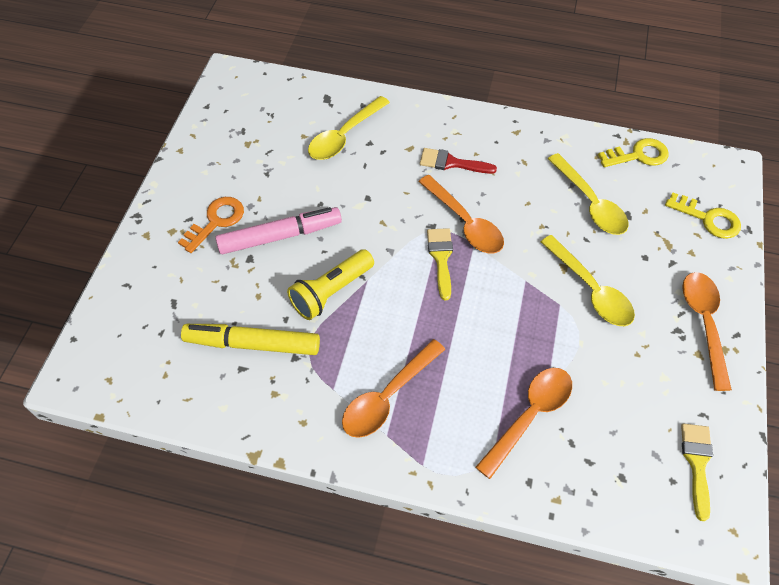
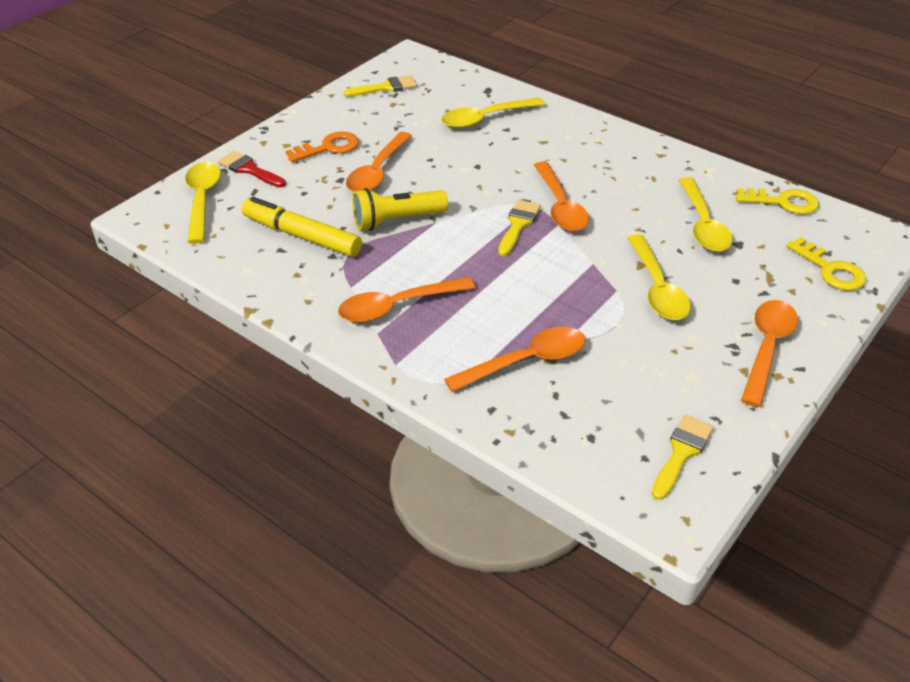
camera: 25 degrees right, 15 degrees down
(128, 334) = (202, 200): none -> yellow spoon
(229, 124) = (385, 87): none -> yellow brush
(280, 236) = (377, 171): pink marker -> orange spoon
(451, 163) = (577, 161): red brush -> red brush (249, 169)

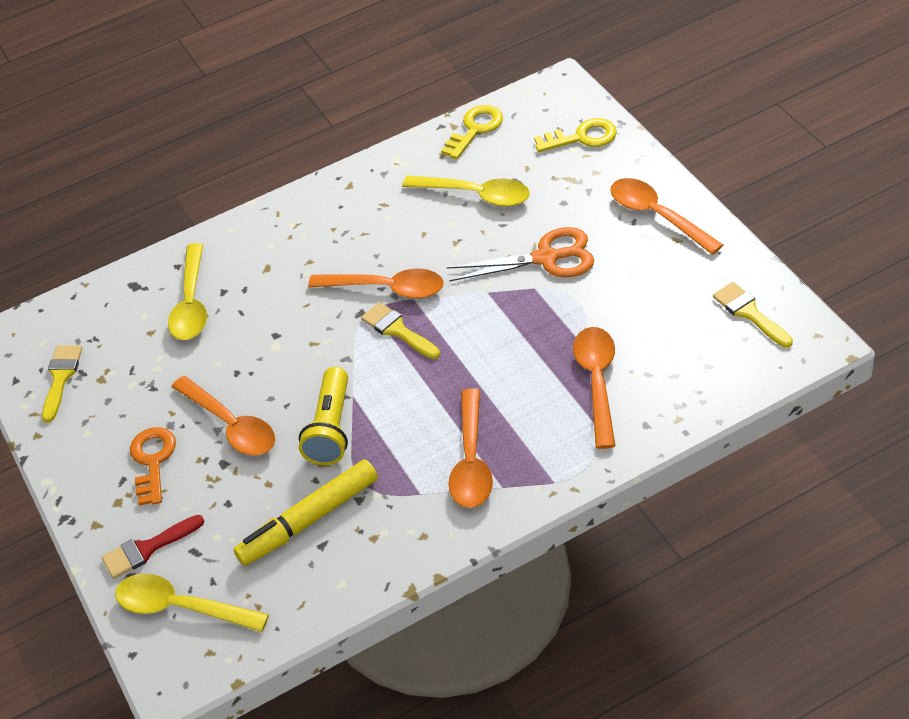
camera: 60 degrees left, 5 degrees up
(657, 288) = (546, 258): yellow spoon -> orange scissors

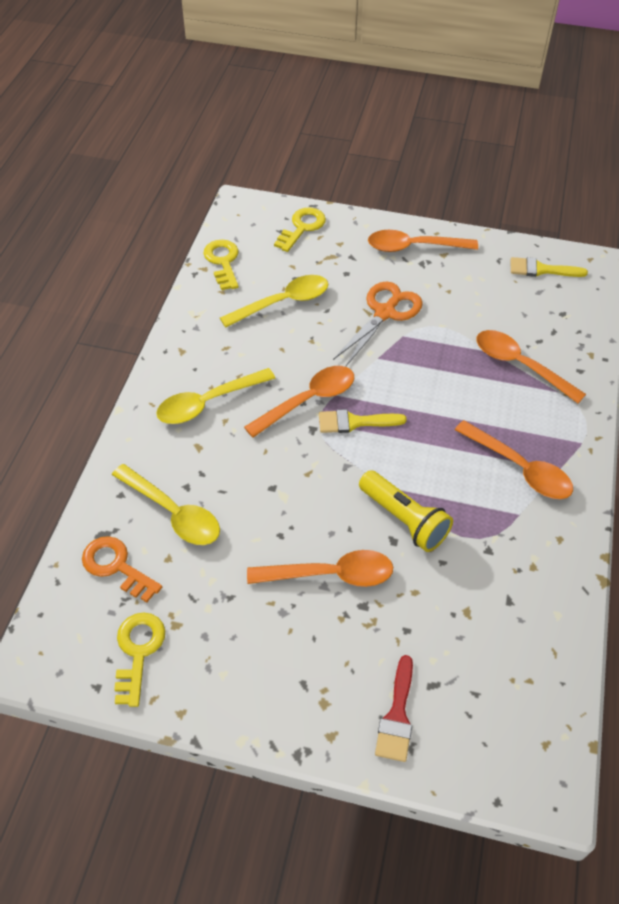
camera: 55 degrees left, 5 degrees up
(61, 378) = (138, 651): yellow brush -> yellow key
(152, 461) = (308, 649): orange key -> orange key (116, 566)
(182, 607) = (482, 732): yellow spoon -> yellow spoon (208, 402)
(309, 520) = (478, 592): yellow marker -> none

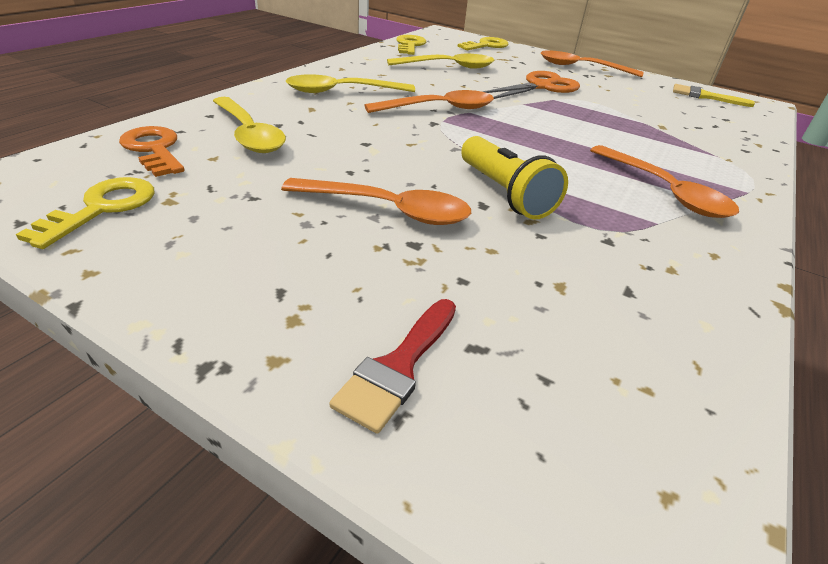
camera: 15 degrees right, 15 degrees down
(354, 422) = (480, 128): yellow brush -> none
(520, 365) = (675, 134): orange spoon -> none

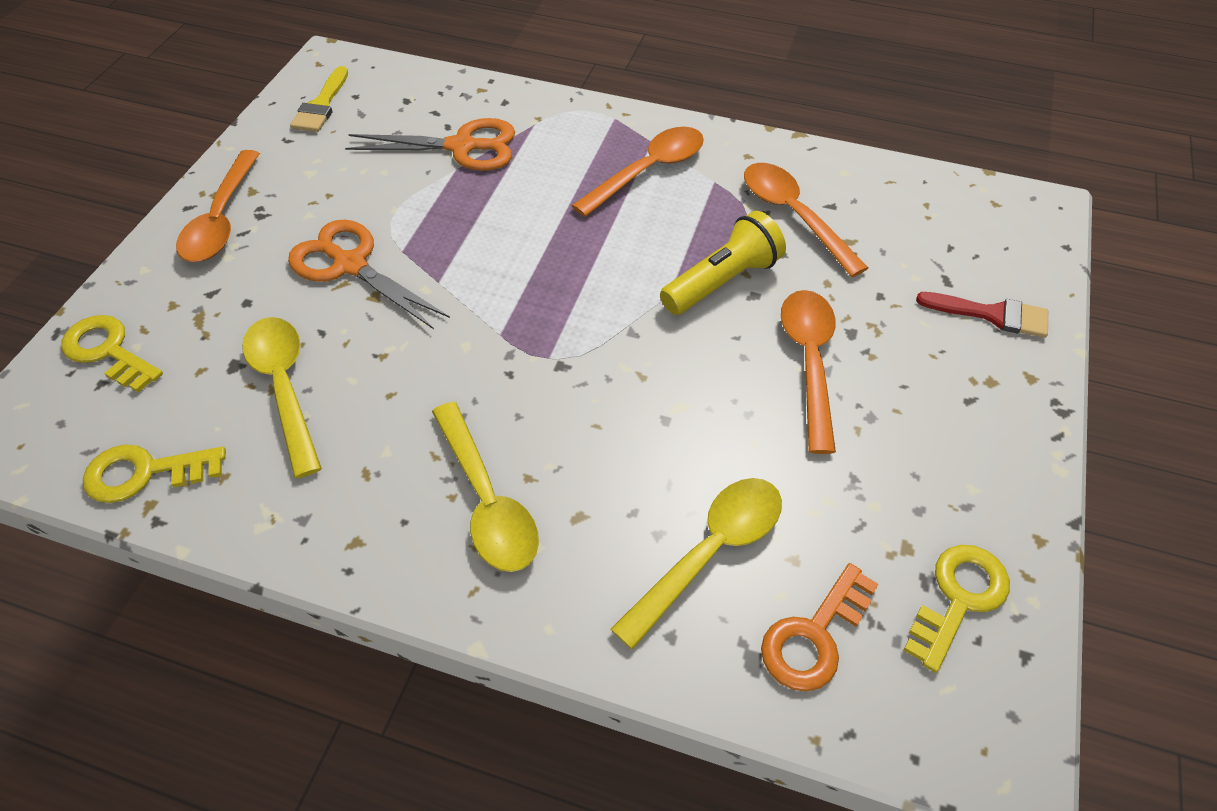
camera: 100 degrees left, 15 degrees up
(102, 208) = (958, 598): yellow key -> yellow key turned 120 degrees clockwise
(439, 109) = (506, 367): orange spoon -> orange spoon (794, 216)
(673, 127) = (461, 147): none -> orange scissors

